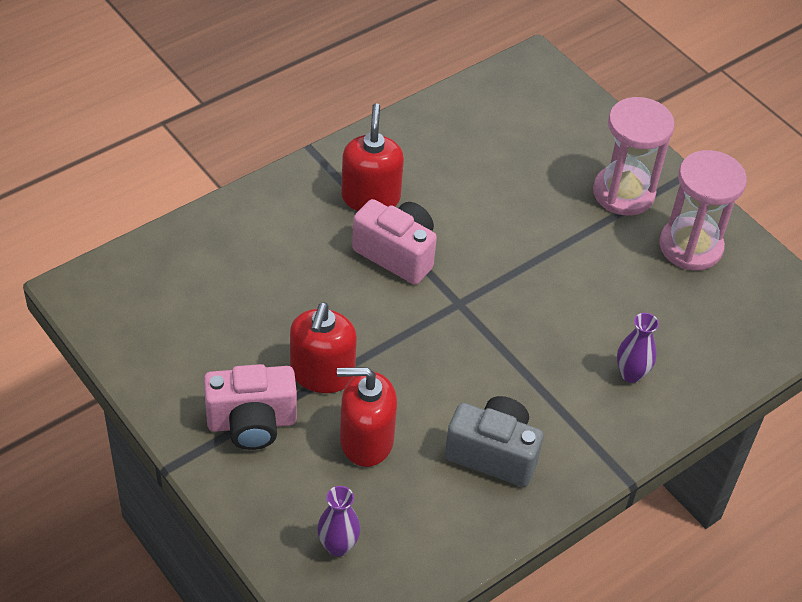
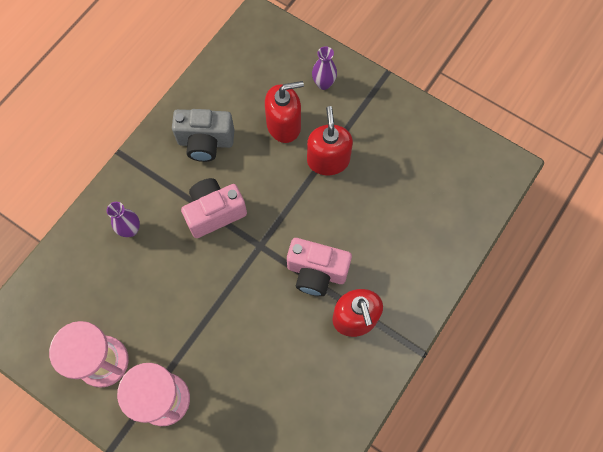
camera: 165 degrees right, 20 degrees up
(252, 423) = (355, 113): pink camera -> pink camera (214, 212)
(338, 546) = (275, 59): purple vase -> purple vase (323, 83)

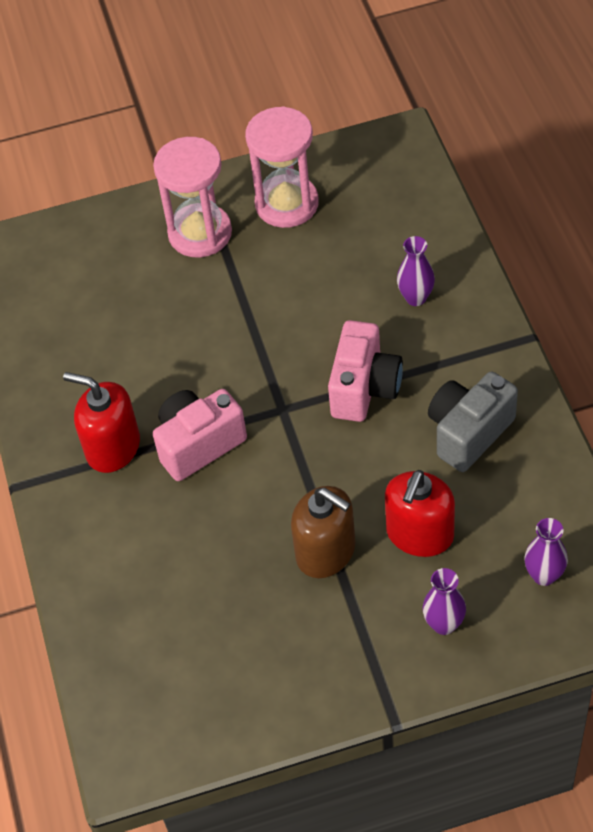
camera: 135 degrees right, 15 degrees down
(264, 59) = (544, 575): none -> purple vase
(328, 160) = (326, 551): red soap dispenser -> brown soap dispenser

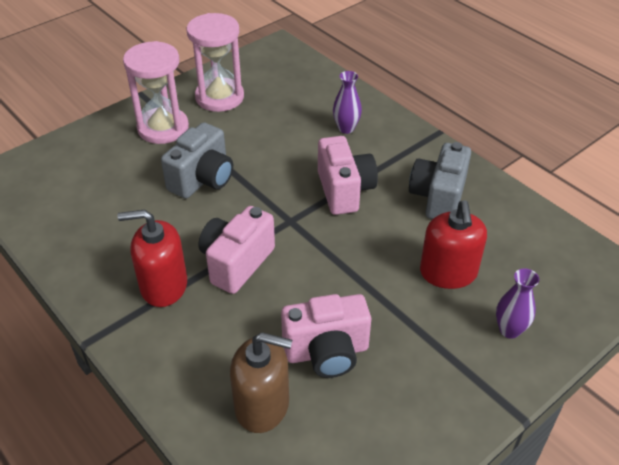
camera: 30 degrees left, 10 degrees down
(212, 322) = (202, 179): none -> grey camera
(239, 580) = (327, 352): none -> pink camera
(326, 551) = (385, 307): brown soap dispenser -> brown soap dispenser (262, 405)
(544, 575) = (556, 272): purple vase -> none

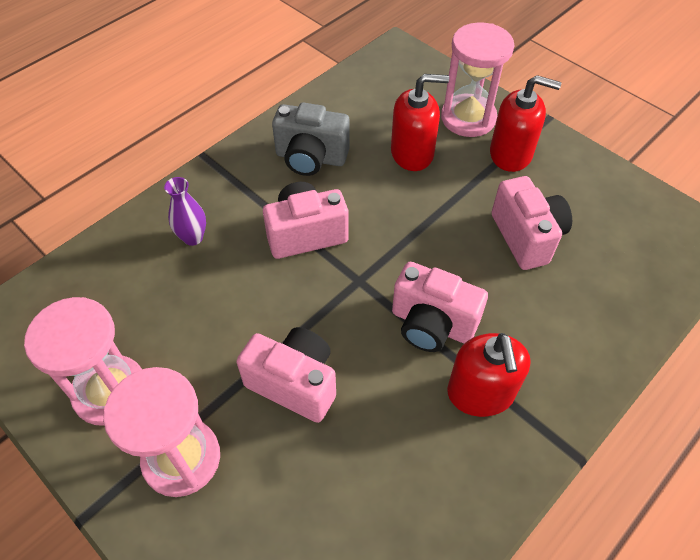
camera: 95 degrees left, 10 degrees up
(202, 179) = (294, 383): grey camera -> pink camera
(262, 405) = (598, 280): brown soap dispenser -> none
(451, 361) = (511, 154): none -> red soap dispenser
(509, 330) = (468, 118): purple vase -> pink hourglass

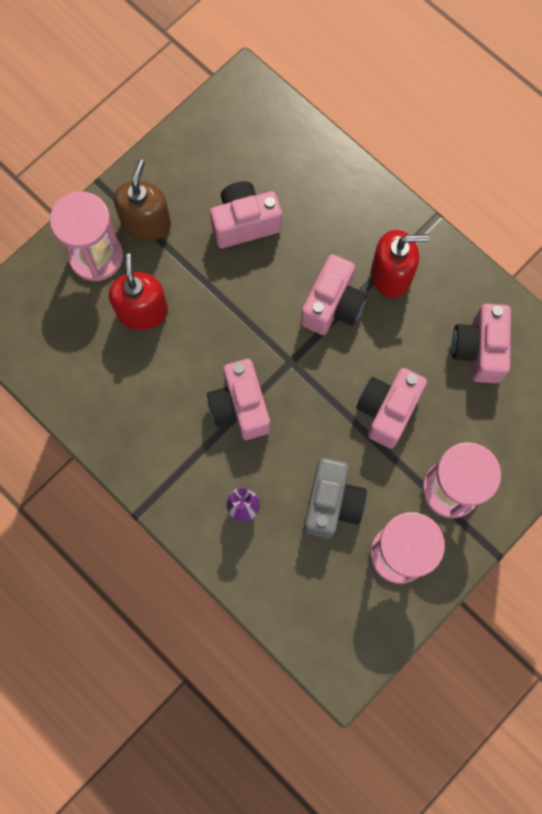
camera: 90 degrees left, 20 degrees up
(311, 158) = (145, 406): grey camera -> grey camera (332, 503)
(378, 507) = (478, 350): none -> pink camera
(511, 154) = (146, 223): red soap dispenser -> brown soap dispenser

